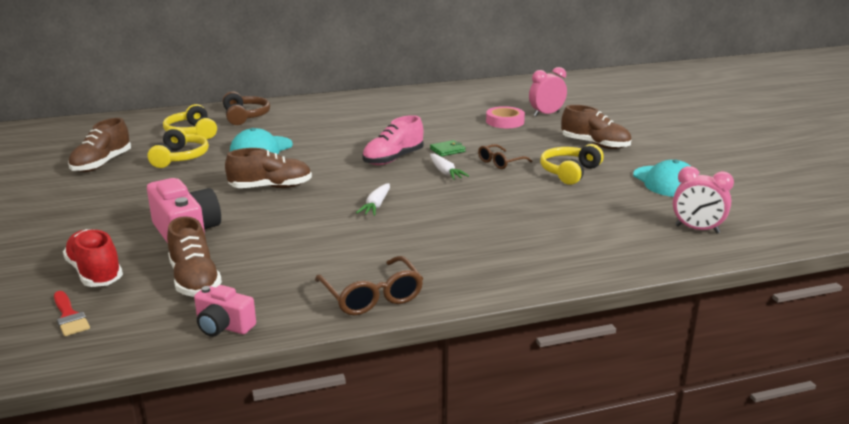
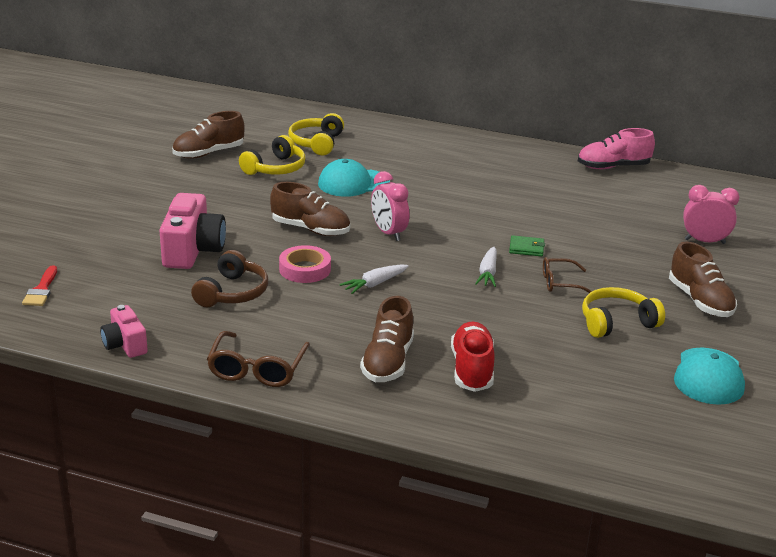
camera: 35 degrees right, 5 degrees up
(95, 273) = (94, 260): red shoe -> red shoe (472, 370)
(195, 280) = (150, 296): brown shoe -> brown shoe (388, 362)
(245, 116) = (385, 139): brown headphones -> brown headphones (232, 293)
(393, 159) = (458, 239): pink shoe -> pink shoe (613, 167)
(505, 121) = (640, 234): pink tape -> pink tape (305, 269)
(697, 229) = (650, 441): pink clock -> pink clock (388, 233)

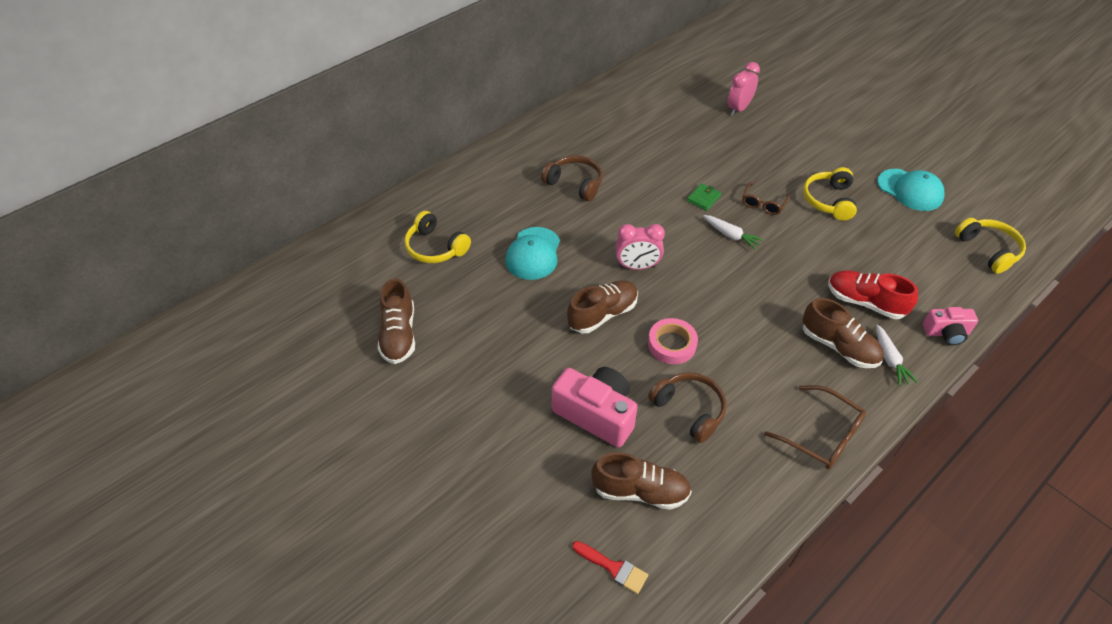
camera: 60 degrees left, 20 degrees up
(125, 345) = (747, 523): pink camera -> pink camera (946, 333)
(275, 168) = (468, 295): yellow headphones -> yellow headphones (988, 250)
(374, 284) = (717, 308): white carrot -> white carrot (890, 359)
(467, 181) = (575, 184): none -> brown headphones
(613, 167) = (602, 97): pink shoe -> none
(700, 301) = (816, 149): brown shoe -> brown shoe (640, 491)

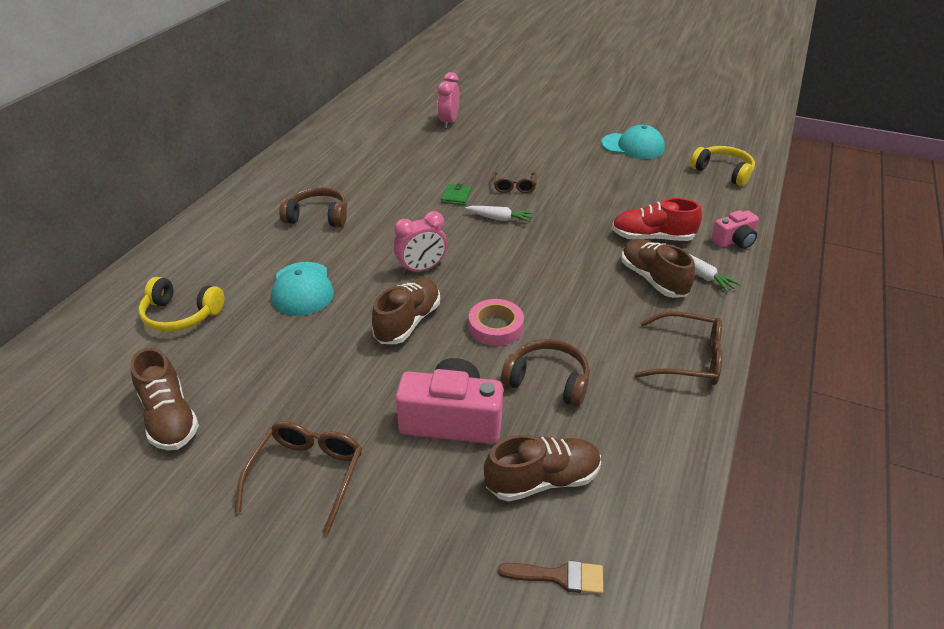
camera: 25 degrees left, 10 degrees down
(474, 417) = (307, 474): none -> brown glasses
(613, 568) = (559, 576): red brush -> brown brush
(828, 200) = (570, 170): yellow headphones -> none
(838, 346) = (653, 279): brown shoe -> brown shoe turned 135 degrees counterclockwise

